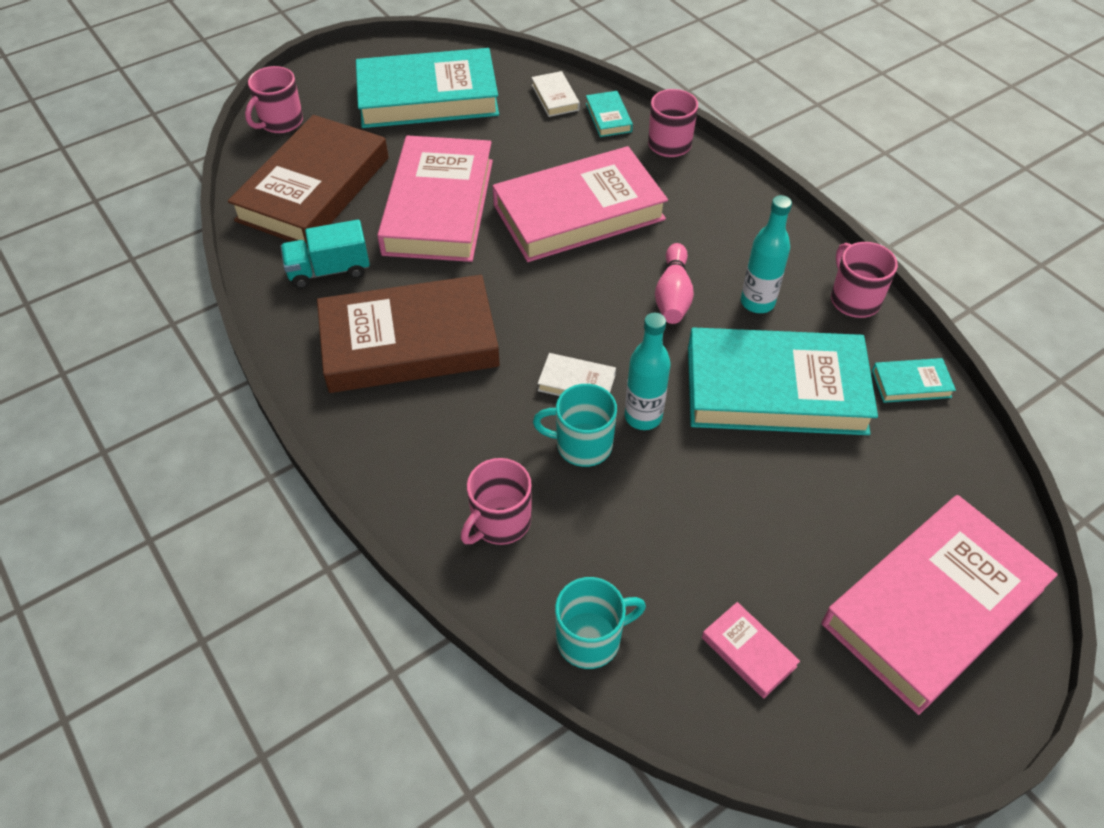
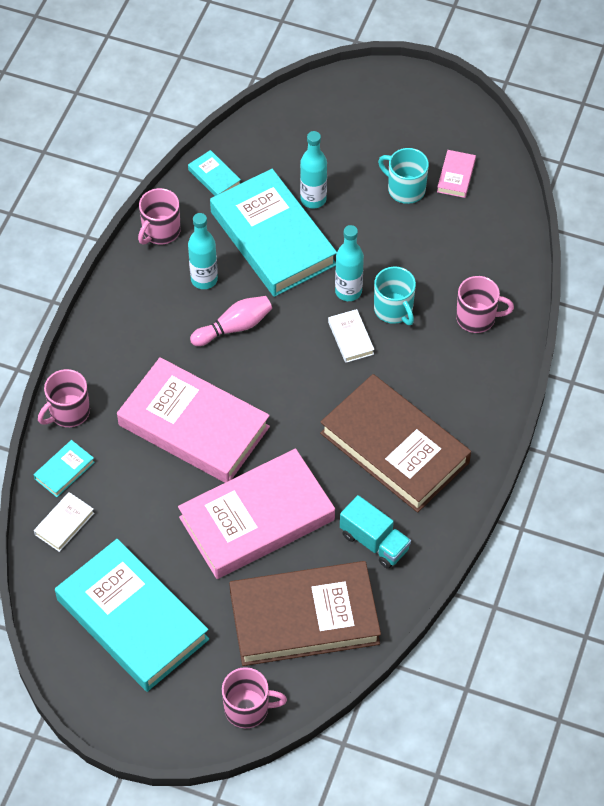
camera: 125 degrees left, 5 degrees up
(590, 639) = (506, 241): turquoise mug -> turquoise mug (405, 189)
(812, 461) = (313, 199): none -> turquoise bottle
(932, 606) = (366, 116): pink book -> none

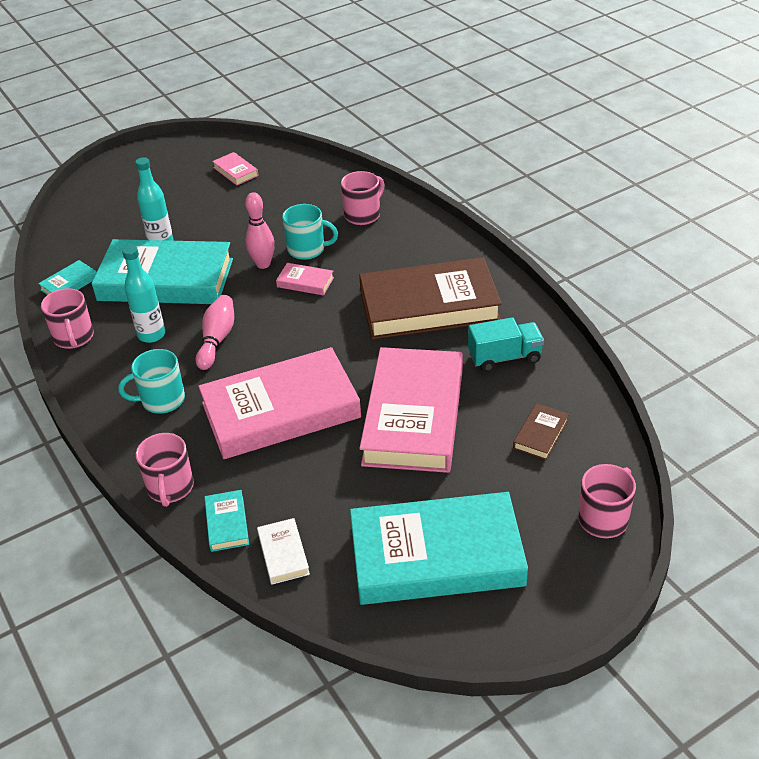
camera: 50 degrees left, 15 degrees down
(214, 177) = (69, 284): turquoise book -> turquoise book turned 45 degrees counterclockwise
(304, 618) = (540, 434): brown book -> brown book, size x0.40
(348, 291) = (263, 264): turquoise bottle -> pink bowling pin
(351, 338) = (305, 282): white book -> pink book
(405, 189) = (214, 198): turquoise mug -> turquoise mug (162, 400)

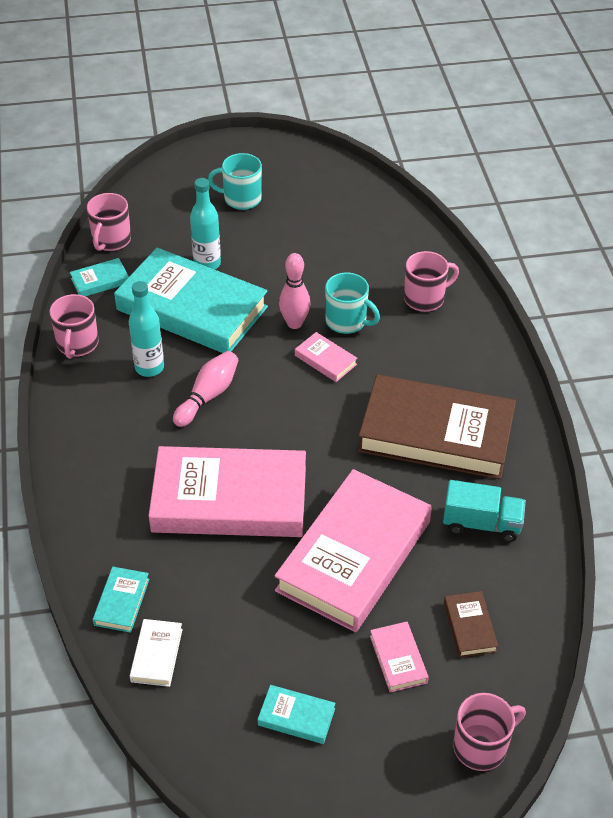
camera: 20 degrees right, 5 degrees up
(162, 400) = (125, 445): turquoise mug -> turquoise mug (241, 199)
(170, 488) = (89, 543): pink mug -> pink mug (111, 240)
(235, 171) = (321, 200): pink book -> pink book (398, 659)
(436, 556) = (296, 717): turquoise book -> turquoise book, size x0.40
(540, 434) = (469, 627): brown book -> brown book turned 60 degrees counterclockwise

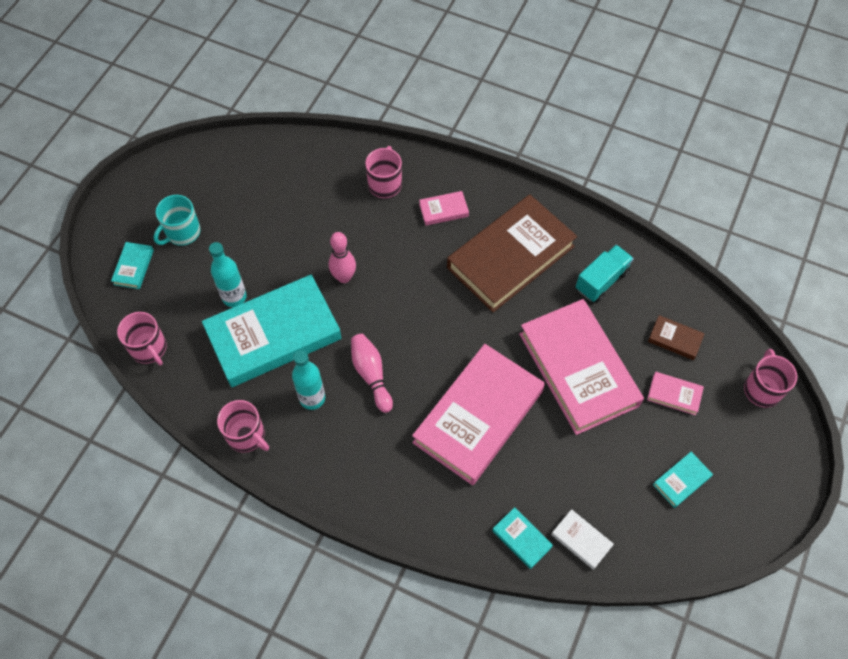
camera: 55 degrees left, 15 degrees up
(100, 281) = (189, 381): turquoise book -> turquoise book (133, 267)
(325, 360) = (395, 280): pink book -> pink book (443, 210)
(347, 321) = (368, 244): turquoise mug -> none

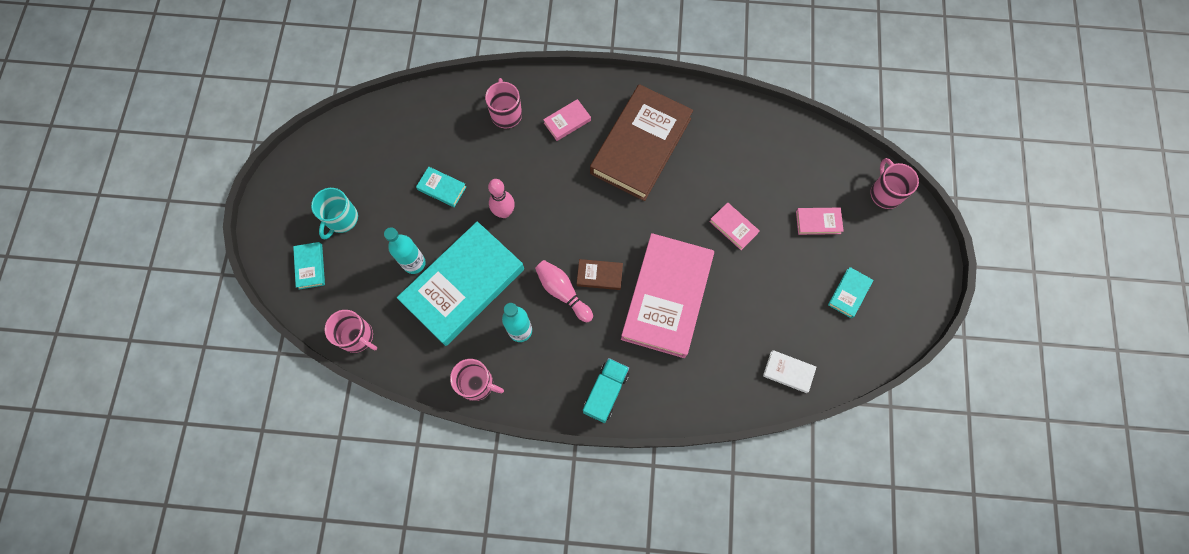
camera: 20 degrees left, 10 degrees up
(521, 539) = (740, 388): turquoise book -> turquoise book (442, 188)
(578, 369) = (733, 227): pink book -> pink book, size x0.40
(601, 280) = (724, 142): turquoise truck -> turquoise truck (606, 392)
(675, 339) = (802, 174): brown book -> brown book (599, 275)

